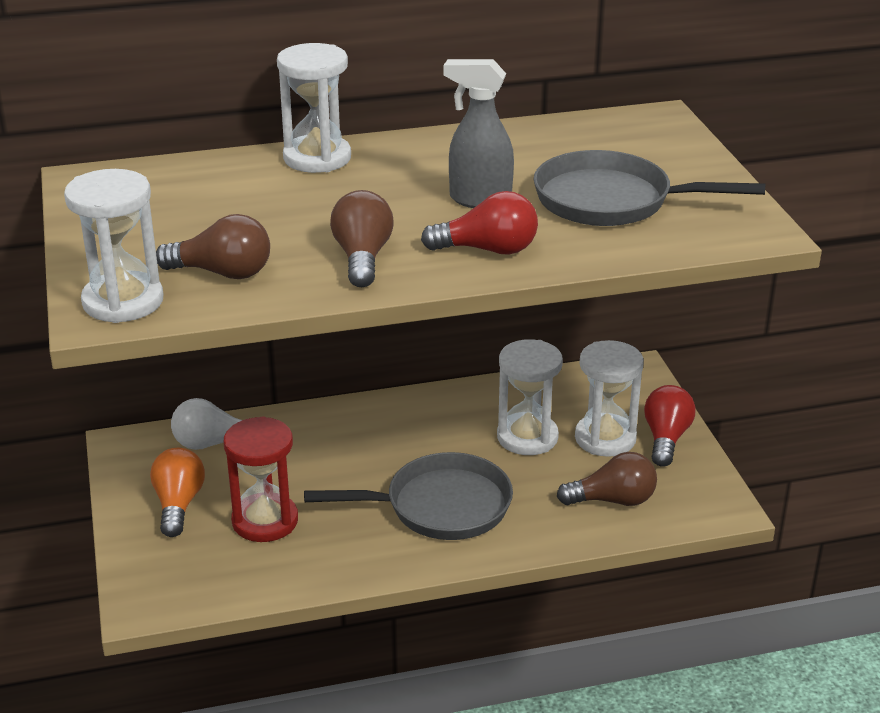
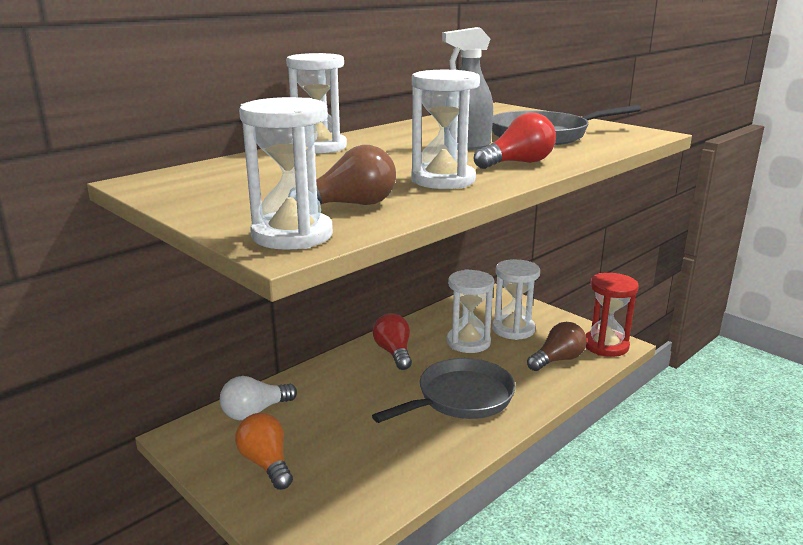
camera: 30 degrees left, 10 degrees down
(265, 521) = (347, 450): red hourglass -> red hourglass (605, 346)
(362, 258) = (443, 180): brown light bulb -> white hourglass
(666, 438) = (545, 319): red light bulb -> red light bulb (394, 352)

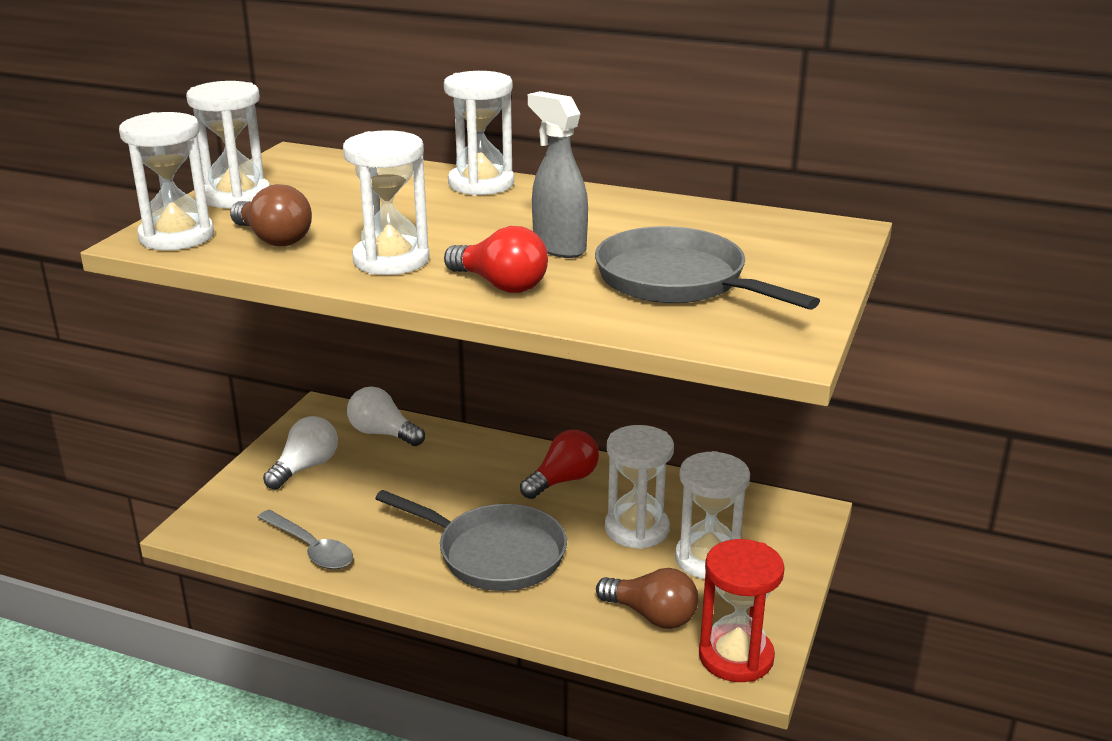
camera: 65 degrees right, 5 degrees up
(218, 207) = (236, 197): none -> white hourglass
(266, 463) = (305, 467): orange light bulb -> white light bulb
(393, 483) = (310, 548): none -> grey spoon

